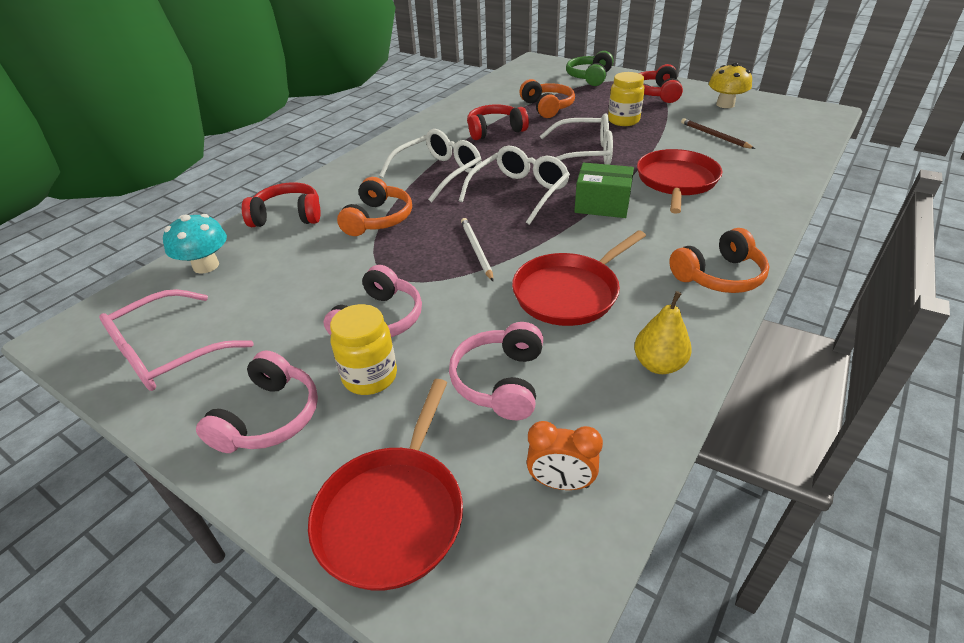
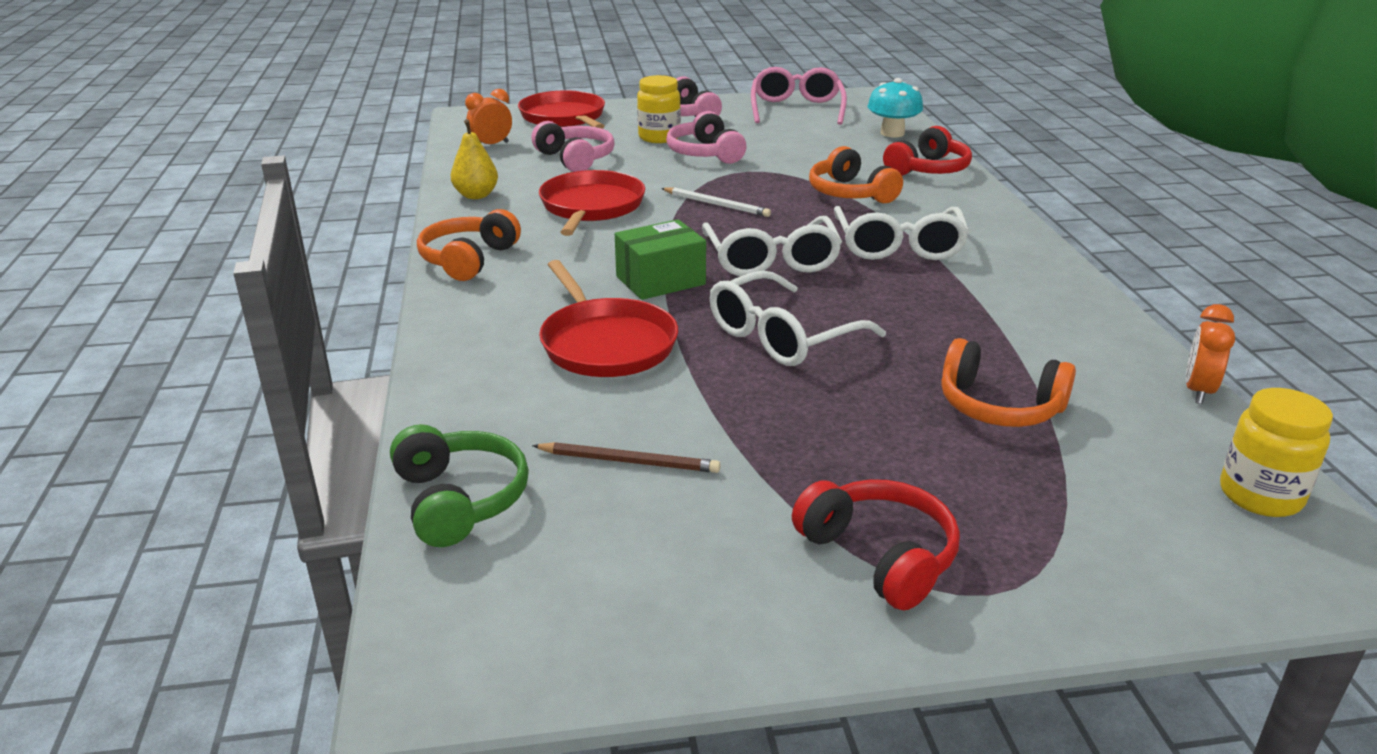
camera: 135 degrees right, 10 degrees down
(473, 90) = (1198, 391): none -> orange clock
(495, 131) = (970, 324): red headphones -> none
(589, 77) = (1107, 551): green headphones -> green headphones (459, 500)
(623, 121) = (826, 431): yellow jar -> yellow jar (1260, 496)
(725, 104) = (691, 585): yellow mushroom -> none

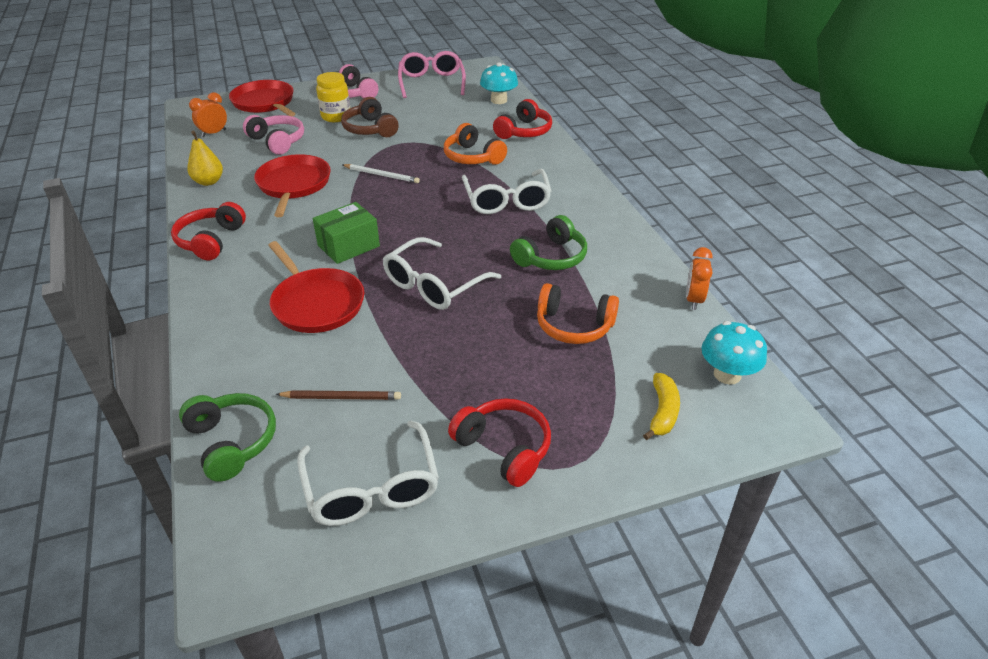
camera: 10 degrees left, 10 degrees up
(468, 259) = (211, 240): orange headphones -> red headphones
(705, 153) = (370, 129): pink headphones -> brown headphones
(771, 260) = (423, 221): white glasses -> white glasses (372, 487)
(964, 318) = (551, 257): none -> green headphones
(1148, 536) = (662, 412): none -> yellow banana
(1260, 496) = (727, 374): yellow jar -> turquoise mushroom

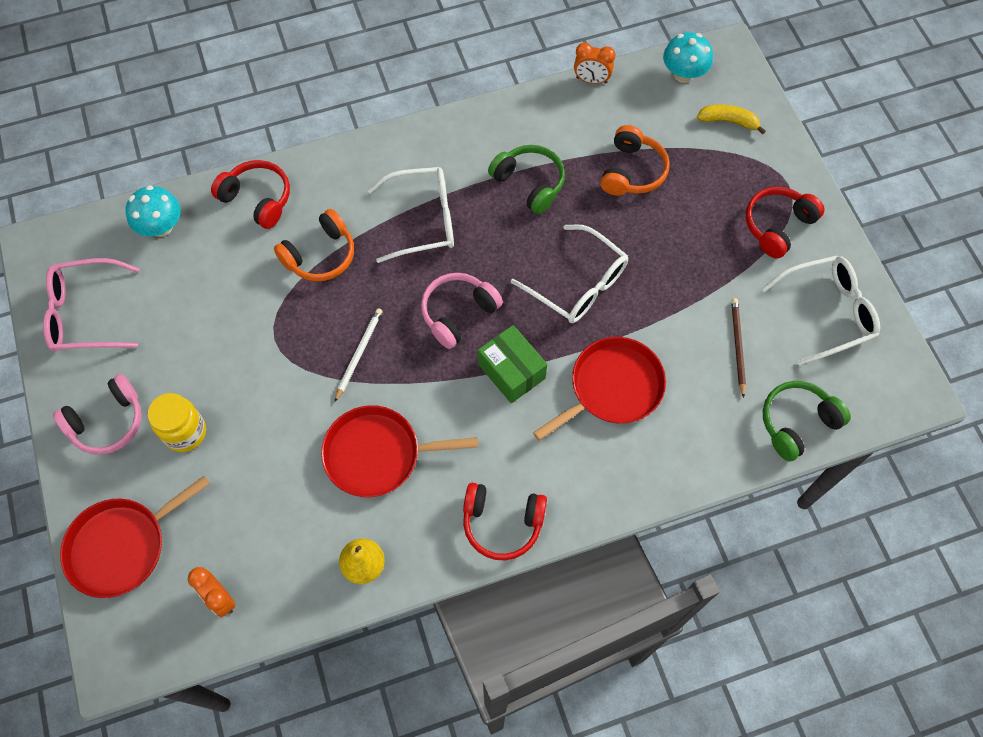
camera: 90 degrees left, 25 degrees up
(277, 141) = (256, 499): pink headphones -> pink headphones (458, 313)
(370, 129) = (230, 382): brown headphones -> none

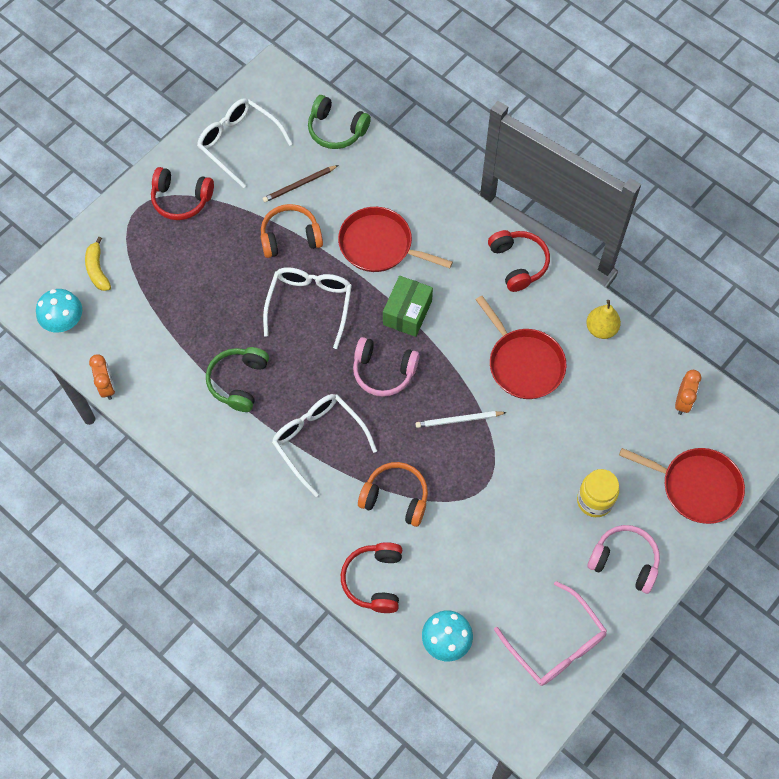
camera: 120 degrees left, 0 degrees up
(632, 171) = (185, 315): orange headphones -> orange headphones (290, 237)

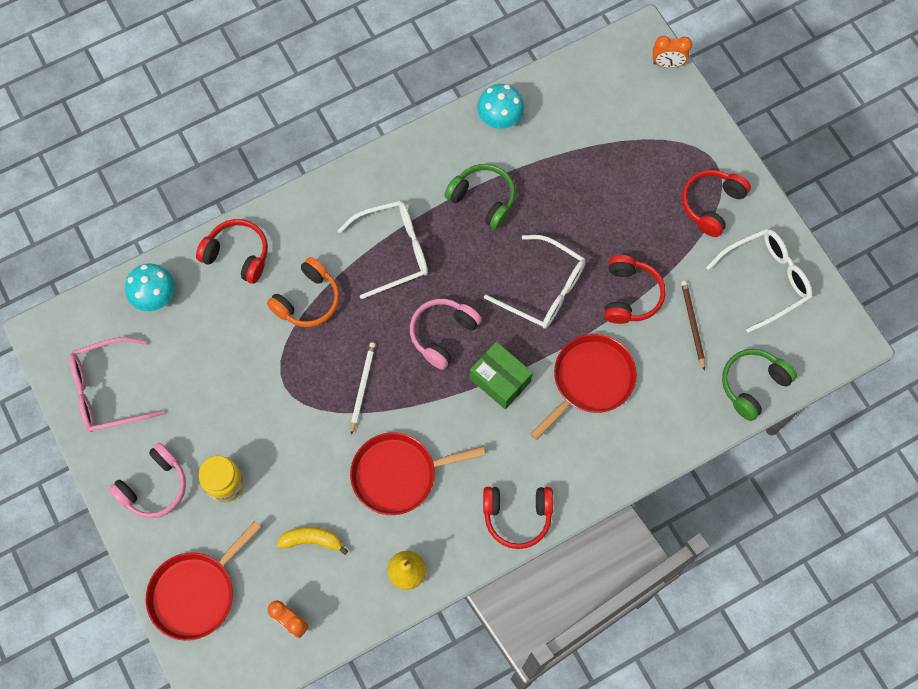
camera: 110 degrees right, 5 degrees up
(64, 321) = (605, 67): turquoise mushroom -> turquoise mushroom (500, 118)
(97, 270) = (653, 108): yellow banana -> yellow banana (312, 540)
(107, 387) = (521, 86): orange clock -> orange clock (667, 63)
(290, 237) = (630, 295): orange headphones -> red headphones

